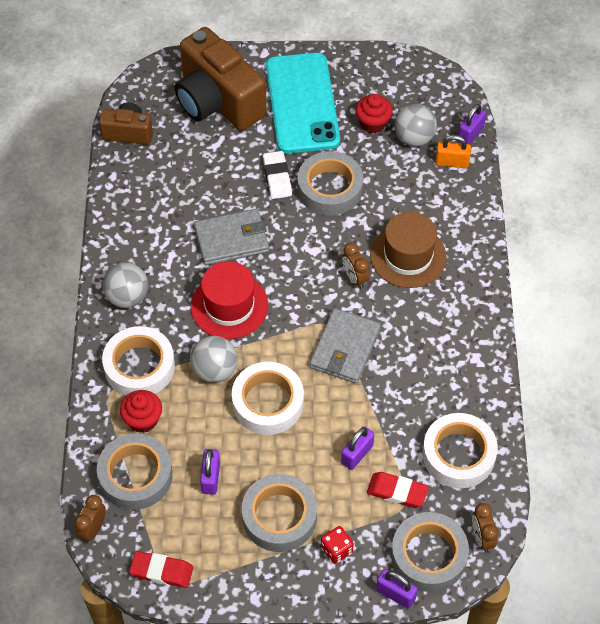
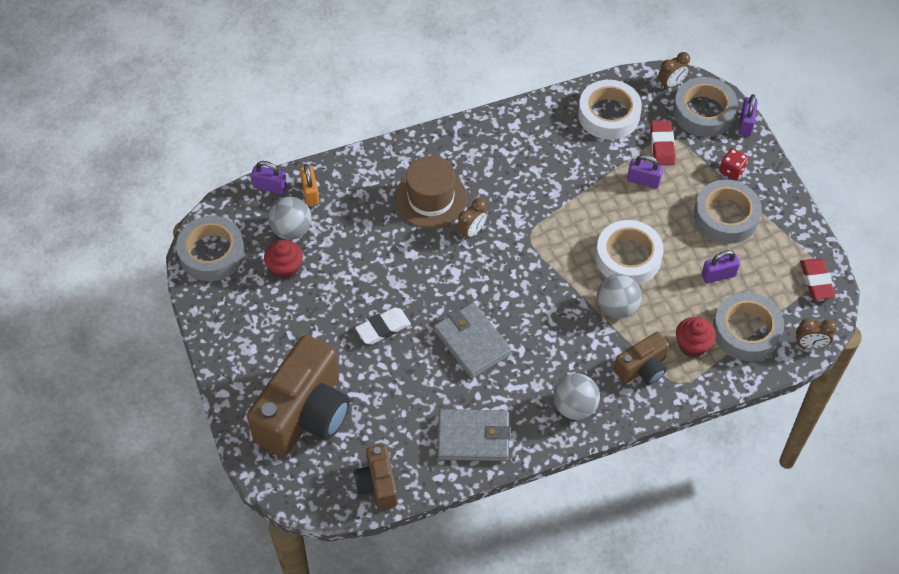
camera: 110 degrees left, 0 degrees up
(139, 366) = (642, 368): white tape -> brown camera
(229, 306) = (545, 319): red hat -> none
(302, 103) = (280, 336): turquoise phone -> none
(330, 188) = (379, 280): grey tape -> grey tape (212, 253)
(345, 348) = (548, 218): grey wallet -> grey wallet (473, 437)

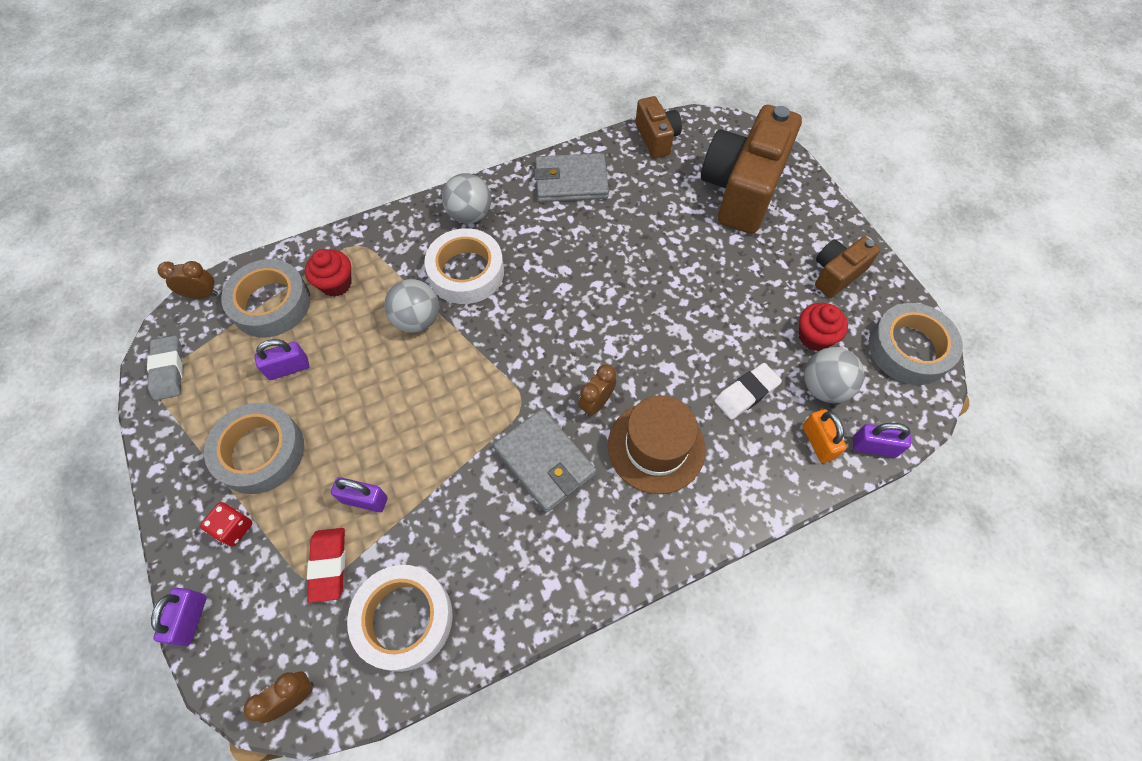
camera: 175 degrees right, 5 degrees up
(383, 328) = (682, 277): white eraser -> white eraser (746, 393)
(472, 342) = (581, 270): grey wallet -> grey wallet (545, 461)
(628, 257) = (397, 383): white tape -> white tape (466, 272)
(642, 368) = (395, 256): brown camera -> brown camera (836, 274)
(703, 112) = (252, 638): grey tape -> none
(816, 281) = (168, 370): red eraser -> grey eraser

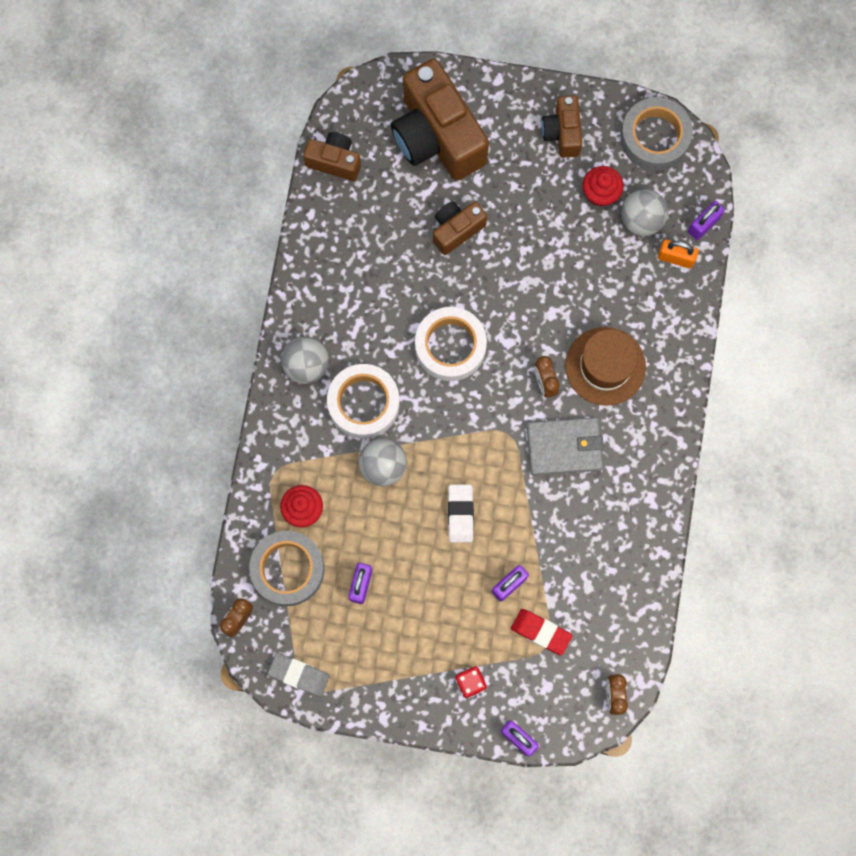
camera: 55 degrees left, 15 degrees up
(260, 452) = (421, 638): grey tape -> none
(404, 619) = (610, 603): white tape -> white tape (450, 346)
(571, 181) = (330, 263): grey wallet -> none
(677, 248) = (456, 230): none -> brown camera
(746, 393) = (609, 275): white eraser -> white eraser (460, 514)

